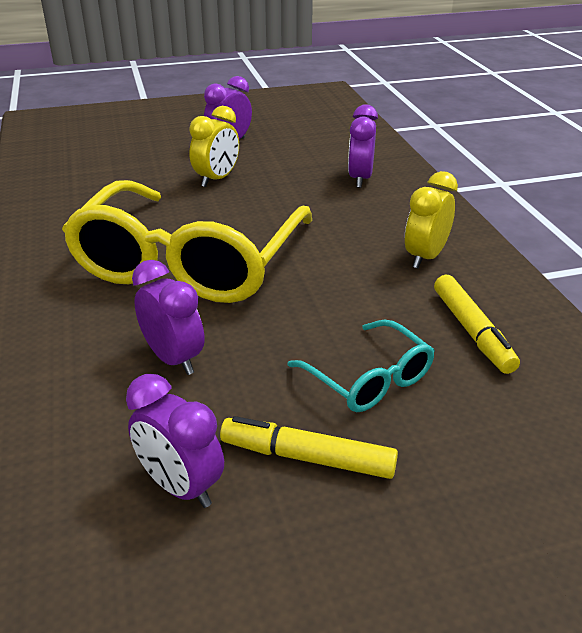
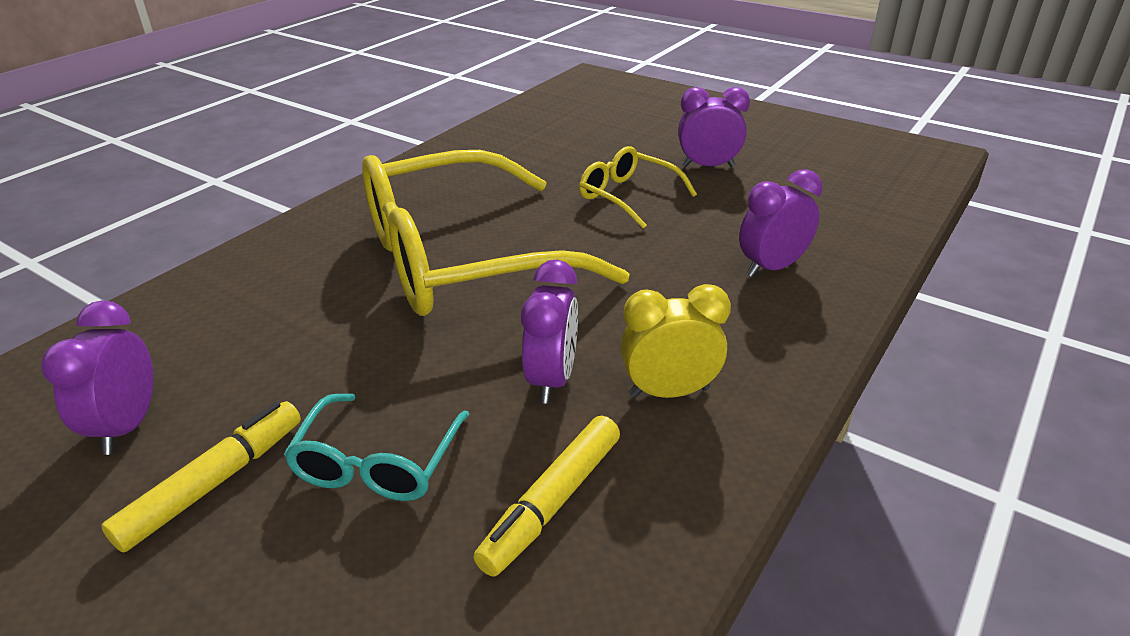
camera: 50 degrees right, 0 degrees up
(174, 359) = (302, 330): purple clock -> purple clock (552, 379)
(217, 179) = (627, 196): yellow clock -> yellow glasses
(307, 458) = (214, 482): yellow marker -> yellow marker turned 60 degrees clockwise

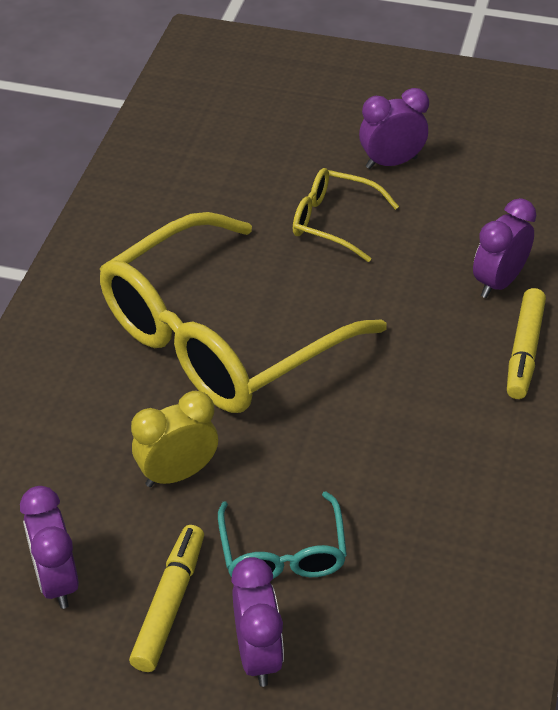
camera: 20 degrees left, 10 degrees up
(552, 379) = (373, 444): purple clock -> purple clock (258, 655)
(552, 502) = (428, 546): yellow marker -> yellow marker (524, 351)
(669, 392) = (468, 432): yellow clock -> yellow clock (177, 474)

